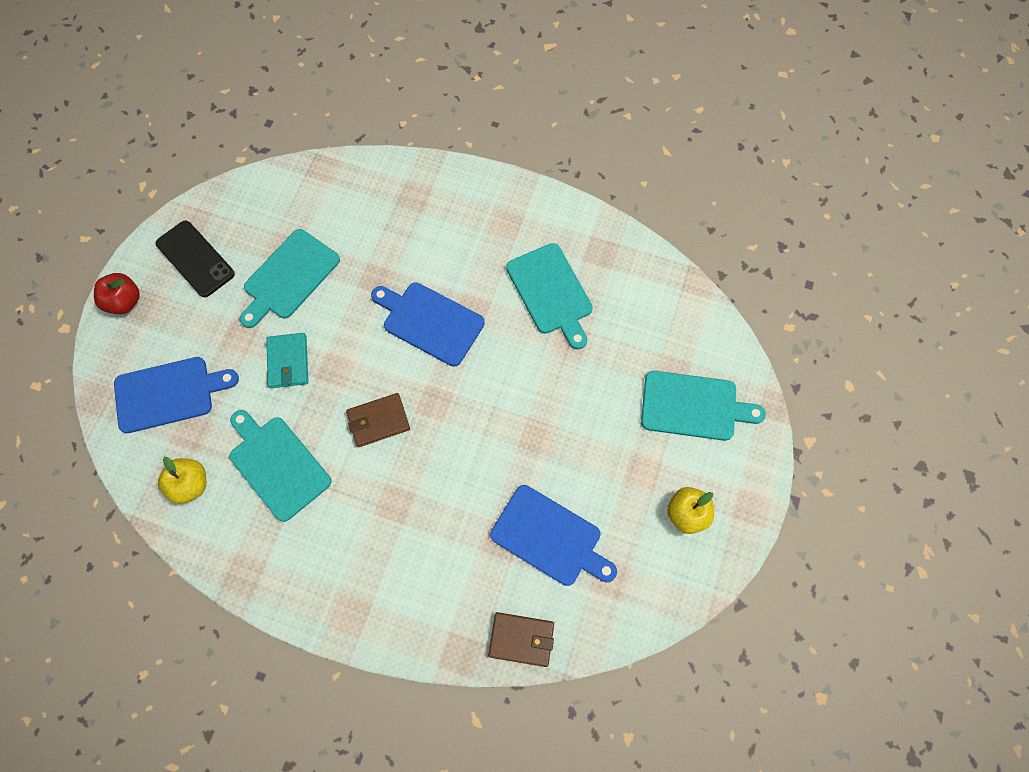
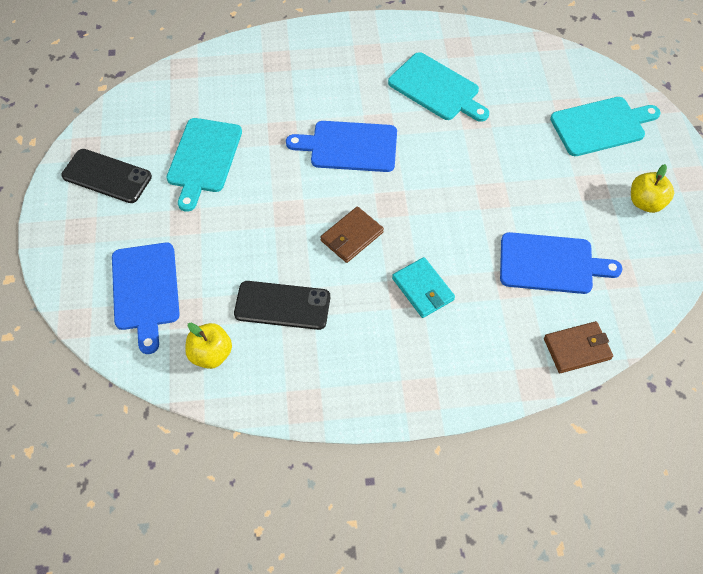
camera: 25 degrees left, 10 degrees down
(124, 301) = (58, 234): red apple -> none
(169, 393) = (145, 290): blue cutting board -> blue cutting board turned 120 degrees clockwise
(277, 465) = (282, 306): turquoise cutting board -> black phone
(288, 362) = (243, 223): turquoise wallet -> turquoise wallet (423, 289)

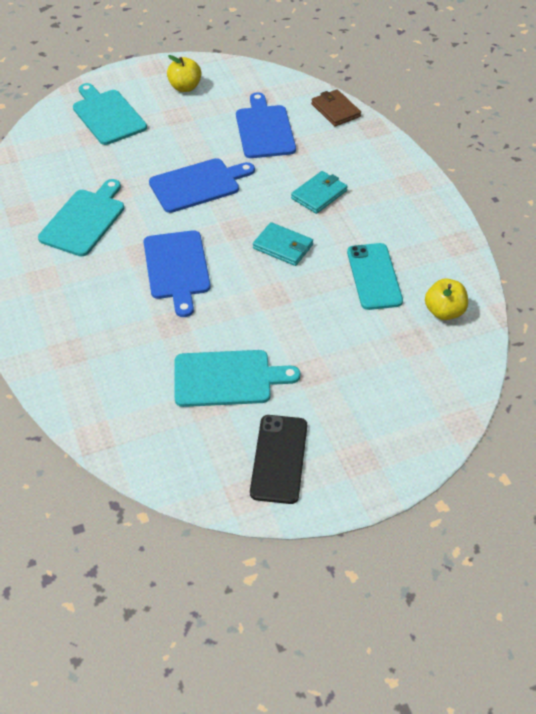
camera: 105 degrees left, 10 degrees down
(145, 290) = (403, 378): blue cutting board -> blue cutting board (198, 185)
(282, 306) = (374, 276): black phone -> turquoise phone
(351, 236) = (283, 246): brown wallet -> turquoise wallet

